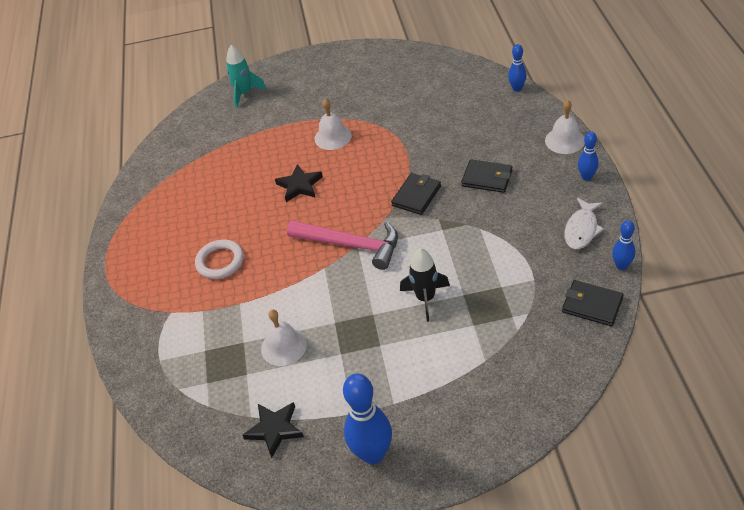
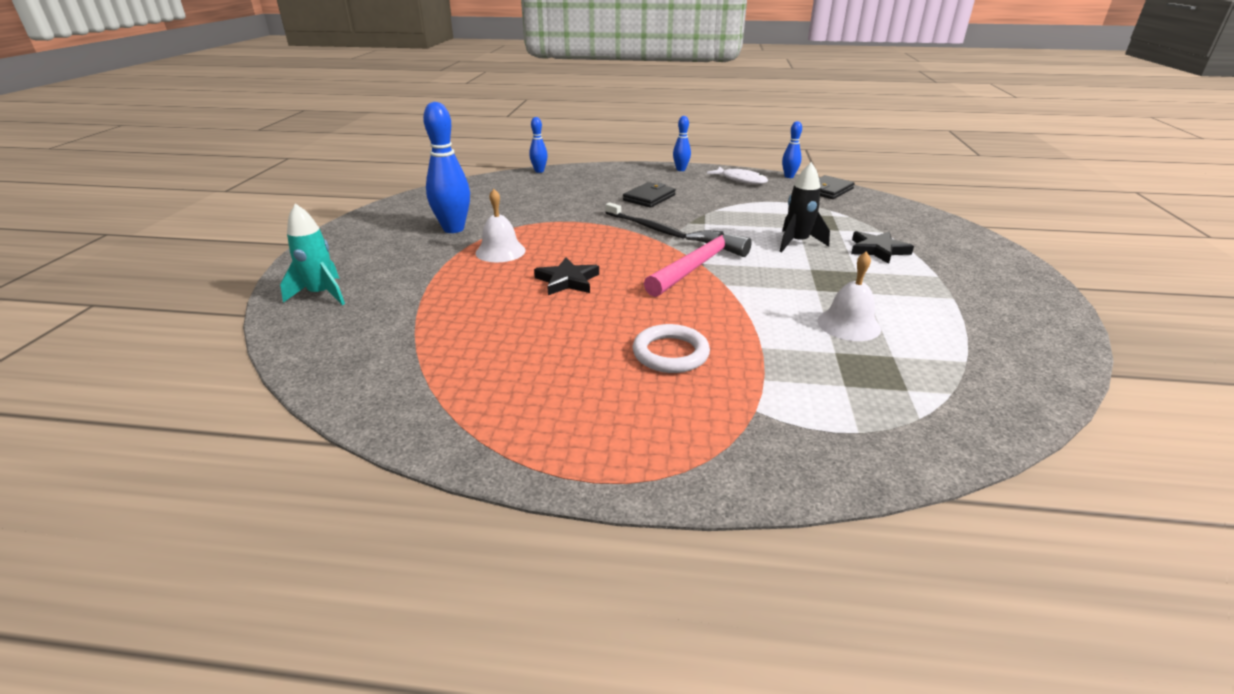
camera: 80 degrees left, 15 degrees down
(275, 429) = (985, 346): black star -> black star (878, 250)
(373, 454) = (1008, 294): blue bowling pin -> blue bowling pin (453, 229)
(416, 196) = (646, 226): black wallet -> black toothbrush
(565, 140) = (628, 168): white bell -> none

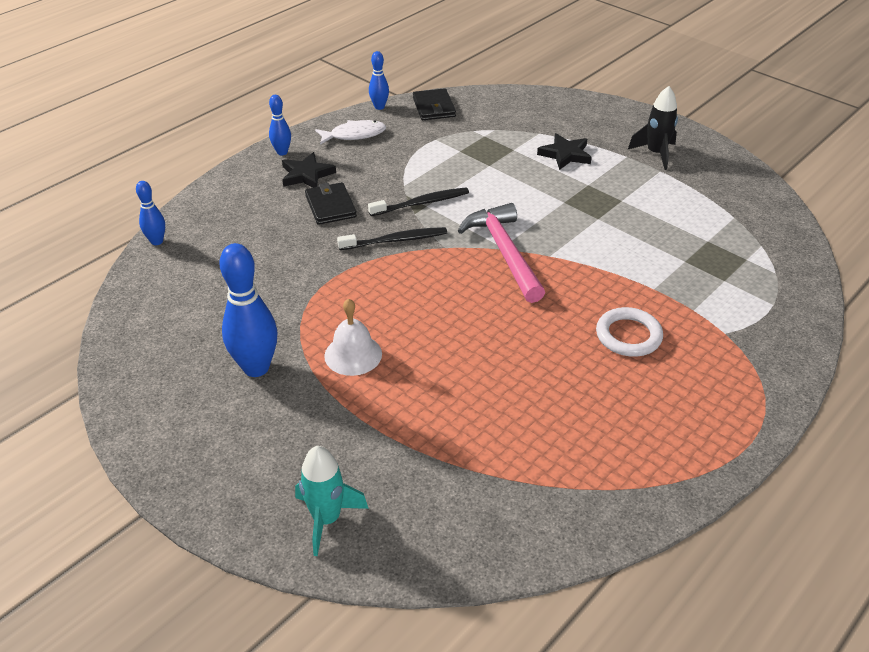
camera: 55 degrees left, 10 degrees up
(567, 281) = (461, 337): black star -> black star (307, 175)
(705, 221) = (422, 203): none -> black toothbrush
(797, 243) = (515, 182): black rocket -> black rocket (656, 154)
(848, 324) = (657, 234): white bell -> none

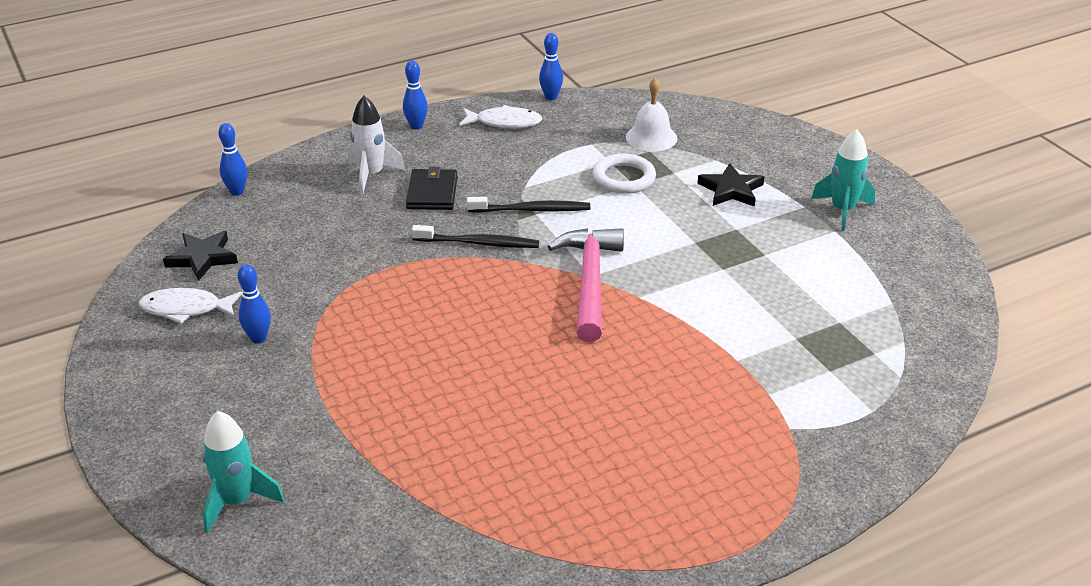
camera: 20 degrees right, 5 degrees down
(173, 357) = (186, 309): none -> white fish
(256, 368) = (258, 338): blue bowling pin -> blue bowling pin, size x0.54
(269, 202) = (371, 175): none -> white rocket
(307, 175) = (427, 155): black star -> black star (202, 258)
(353, 354) = (362, 349): white bell -> white bell (651, 137)
(434, 107) = (611, 109): black wallet -> none
(628, 336) = (673, 403): white ring -> white ring (624, 178)
(656, 154) = (842, 211): black rocket -> turquoise rocket

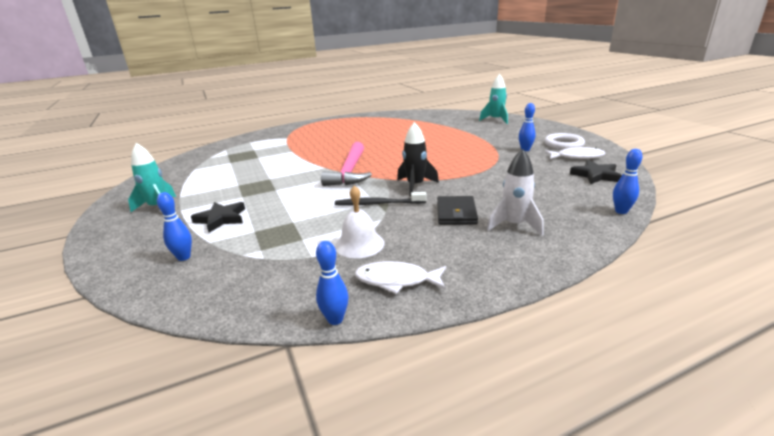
camera: 175 degrees left, 10 degrees down
(416, 126) = (495, 275): blue bowling pin -> blue bowling pin (184, 257)
(479, 243) = (415, 186): black toothbrush -> black rocket
(624, 178) = (298, 226): white ring -> white ring (563, 144)
(651, 137) = (249, 263): white bell -> white bell (359, 244)

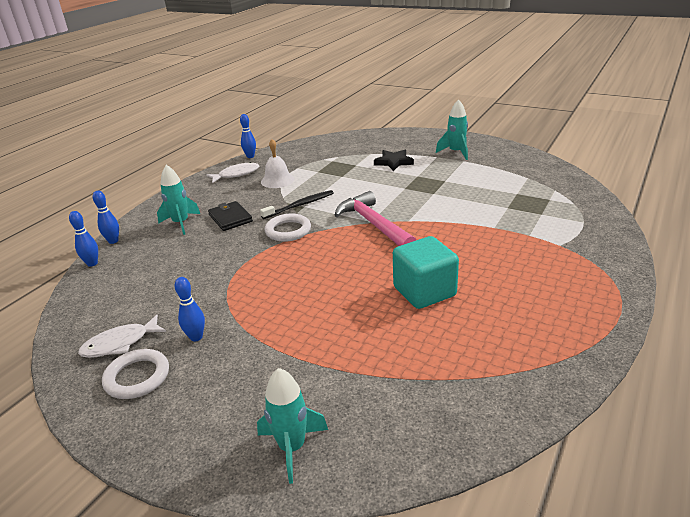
camera: 145 degrees right, 5 degrees up
(184, 257) = (367, 146): blue bowling pin -> blue bowling pin (113, 241)
(383, 139) = (424, 291): none -> turquoise cube
(415, 186) = (288, 230): black rocket -> white ring
(514, 225) = (181, 223): white rocket -> turquoise rocket
(595, 175) = (103, 309): black star -> none

